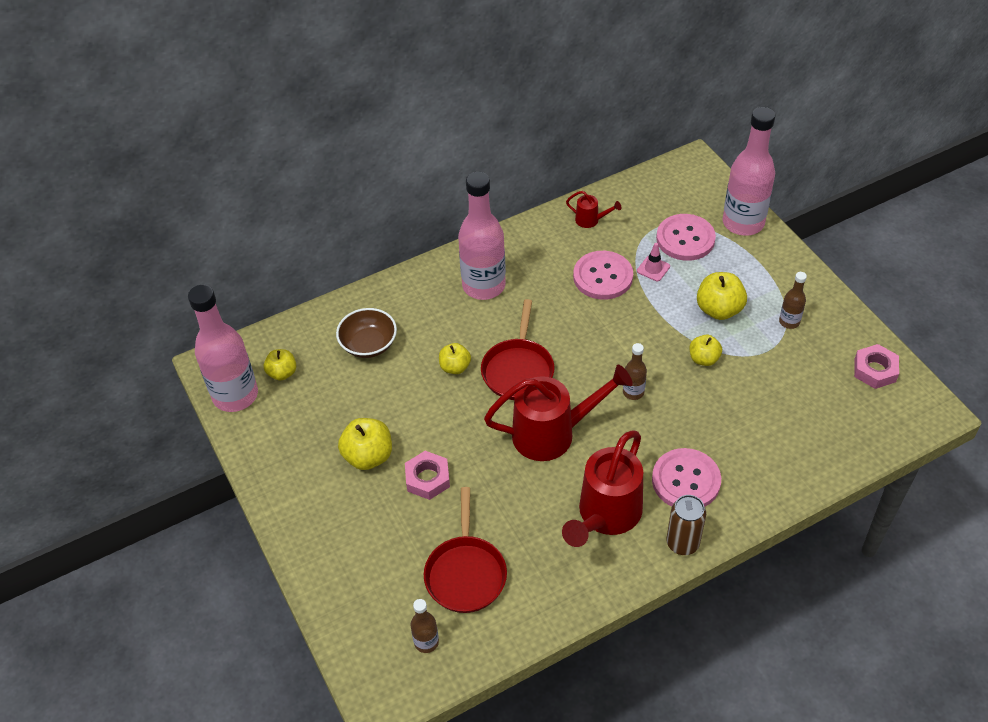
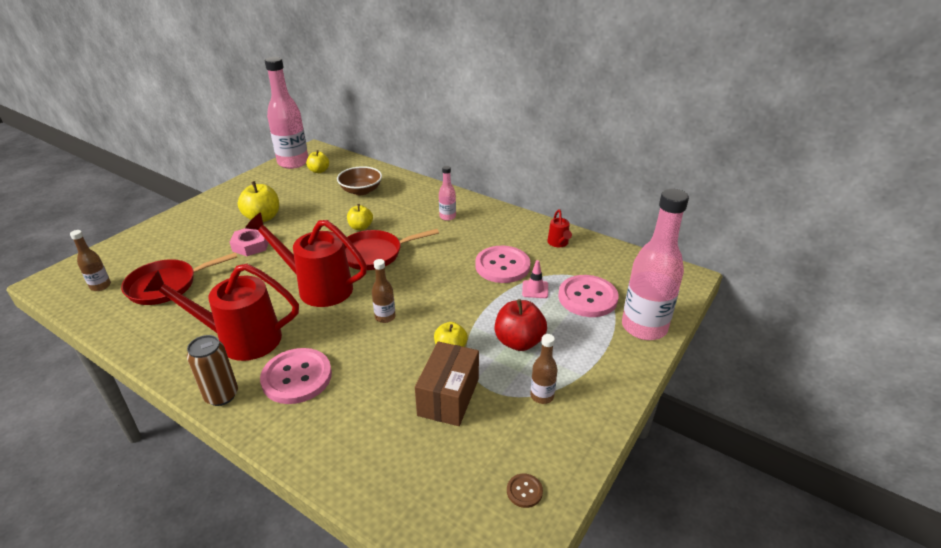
camera: 60 degrees right, 15 degrees down
(483, 286) = (447, 217): pink bottle -> pink bottle, size x0.46
(552, 433) = (318, 287): red watering can -> red watering can turned 150 degrees clockwise
(719, 309) = (519, 342): yellow apple -> red apple
(762, 380) = (448, 397): none -> brown box
(874, 370) = (524, 491): pink nut -> brown button

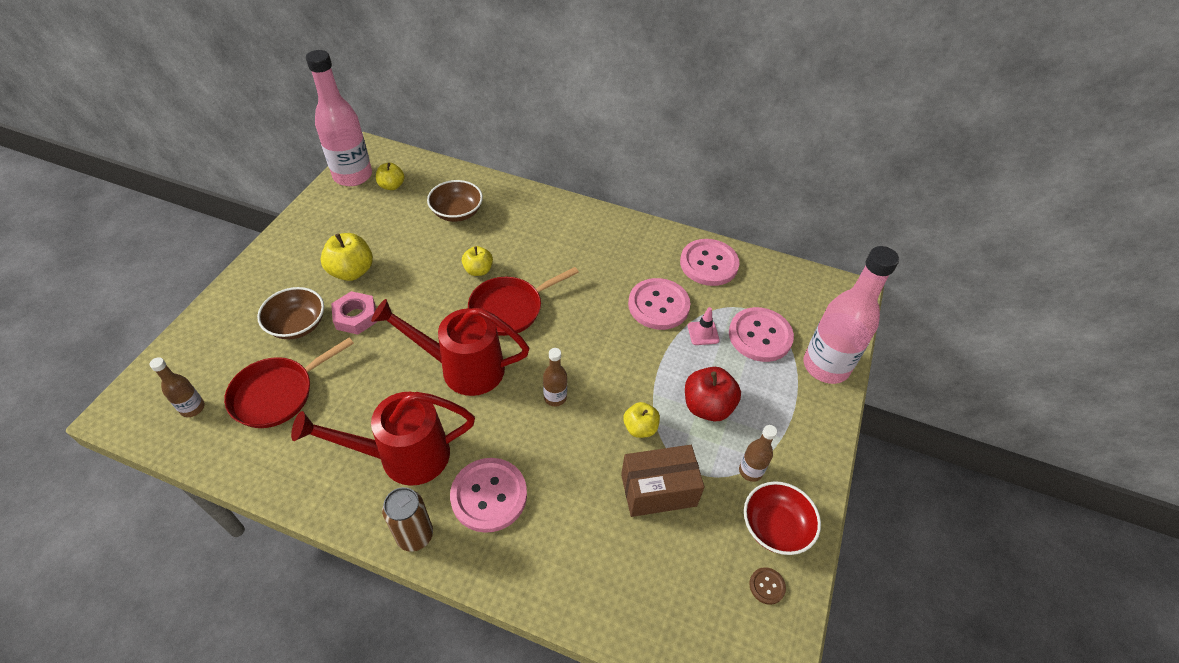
camera: 15 degrees left, 15 degrees up
(205, 245) = (297, 325): none -> brown bowl
(447, 217) = (574, 241): pink bottle -> none
(448, 397) = (658, 490): brown box -> brown box turned 75 degrees clockwise
(550, 444) = (775, 527): none -> red bowl
(558, 243) = (709, 264): red watering can -> pink button

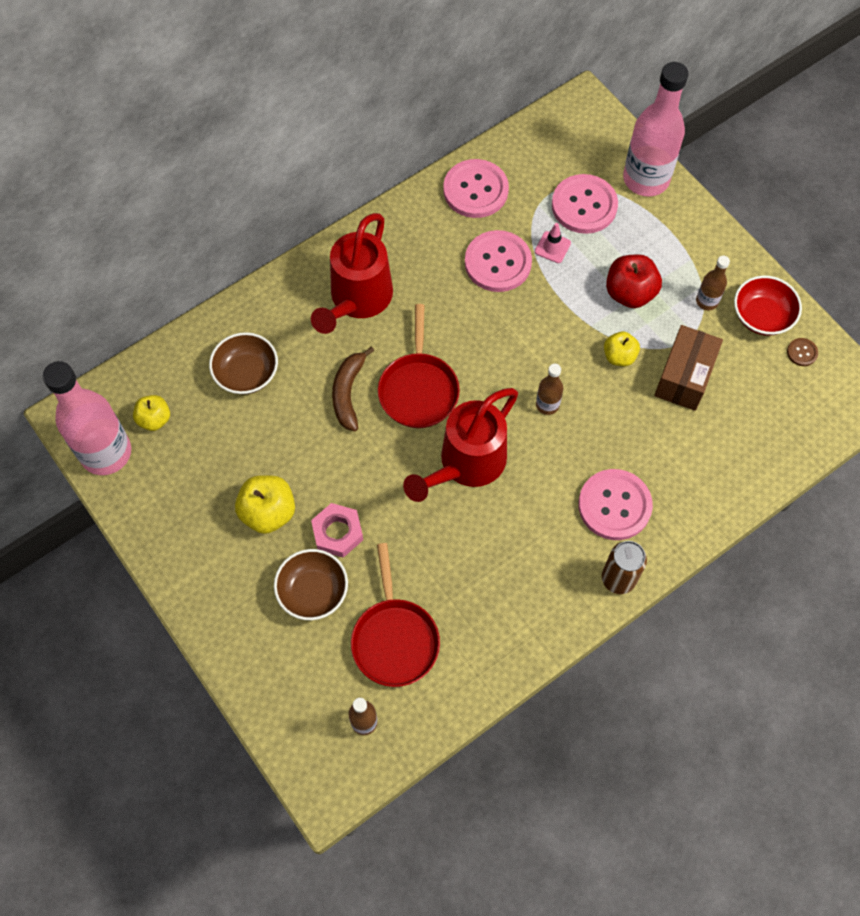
camera: 55 degrees left, 15 degrees up
(403, 456) = (534, 556): red watering can -> red watering can (357, 300)
(478, 270) = (348, 393): yellow apple -> brown banana

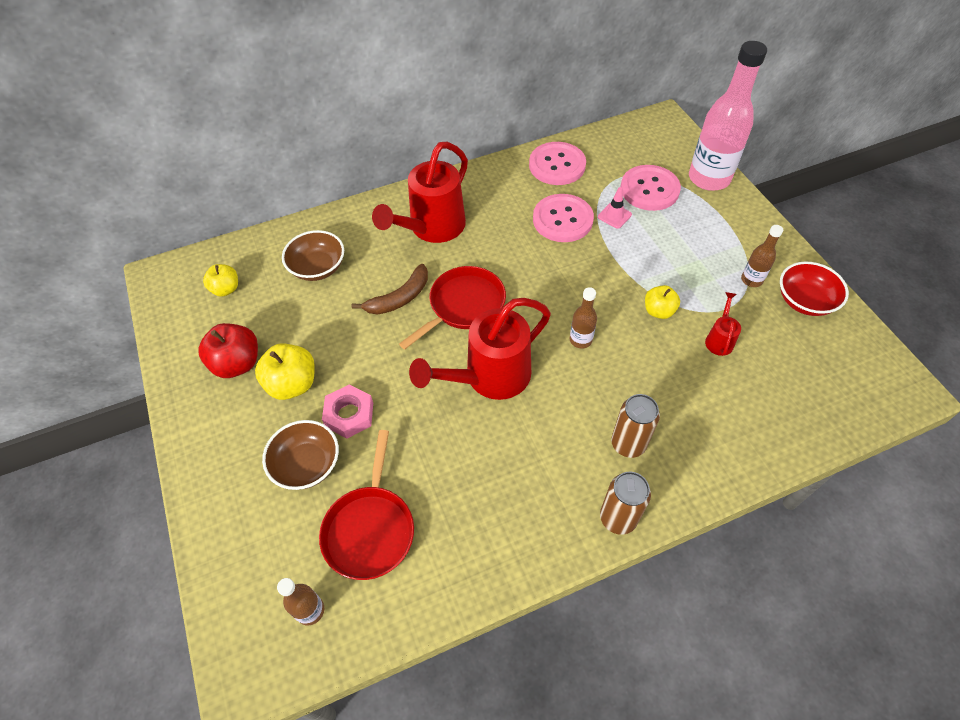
camera: 15 degrees right, 10 degrees down
(106, 453) = (174, 308): pink bottle -> none
(348, 393) = (400, 298): brown banana -> brown banana turned 150 degrees counterclockwise
(418, 389) = (463, 306): red pan -> red pan turned 150 degrees counterclockwise
(614, 505) = (628, 444): pink button -> brown can
(630, 293) = (678, 261): red apple -> red apple (237, 363)
(684, 377) = (719, 339): brown box -> red watering can
(802, 352) = (843, 339): brown button -> none

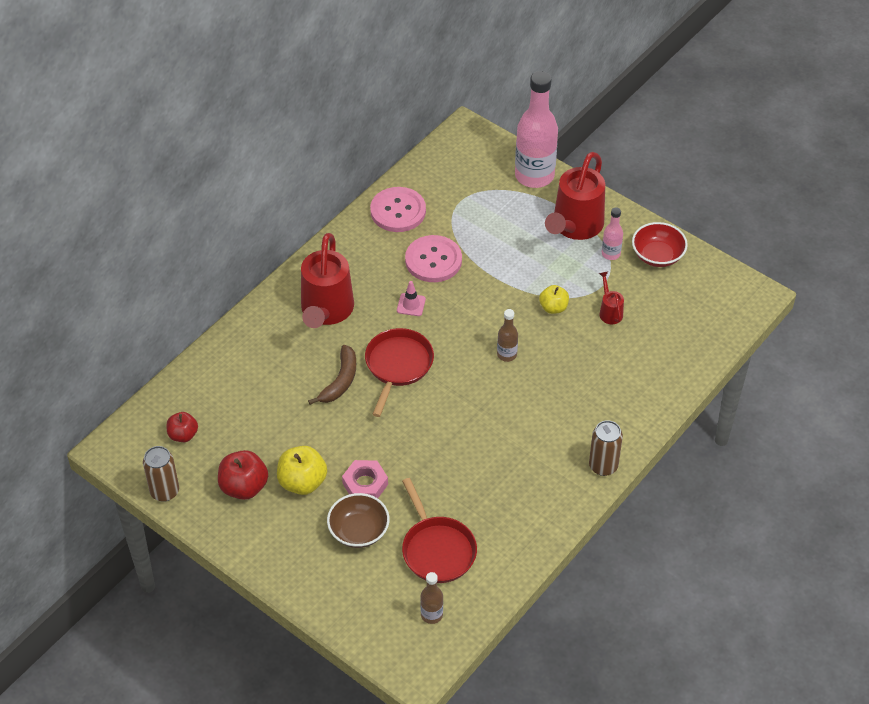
camera: 30 degrees left, 5 degrees down
(226, 289) = (183, 435): yellow apple -> red apple
(318, 267) = (250, 384): brown bowl -> none
(489, 377) = (454, 411): red watering can -> red watering can (575, 226)
(614, 216) = (474, 240): pink traffic cone -> pink traffic cone (411, 305)
(628, 444) = (583, 415): brown can -> brown can (164, 491)
(649, 189) = (490, 205): pink button -> none
(751, 280) = (611, 254): brown bottle -> pink bottle

